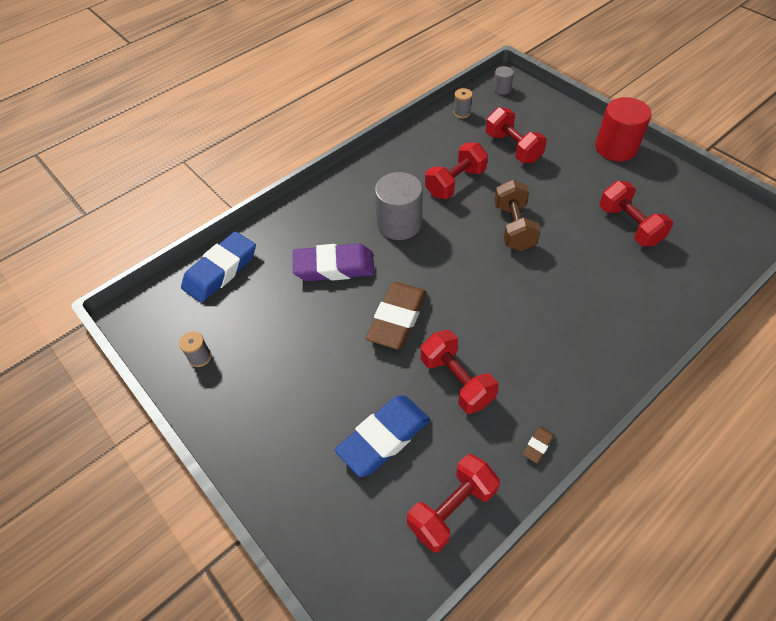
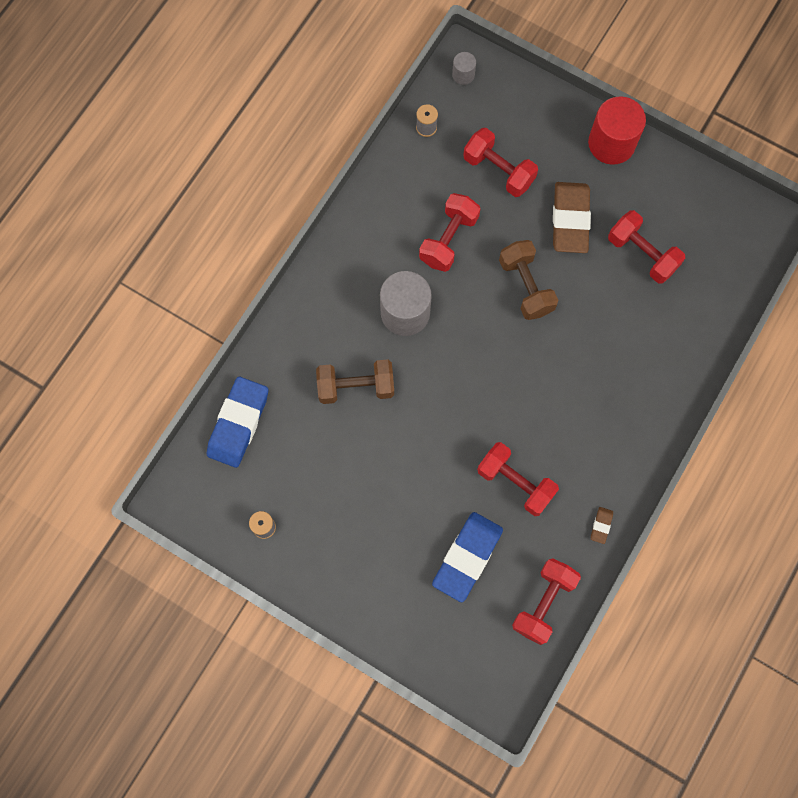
camera: 20 degrees left, 20 degrees up
(334, 267) = (356, 387): purple eraser -> brown dumbbell
(397, 319) = (440, 431): brown eraser -> brown eraser (570, 220)

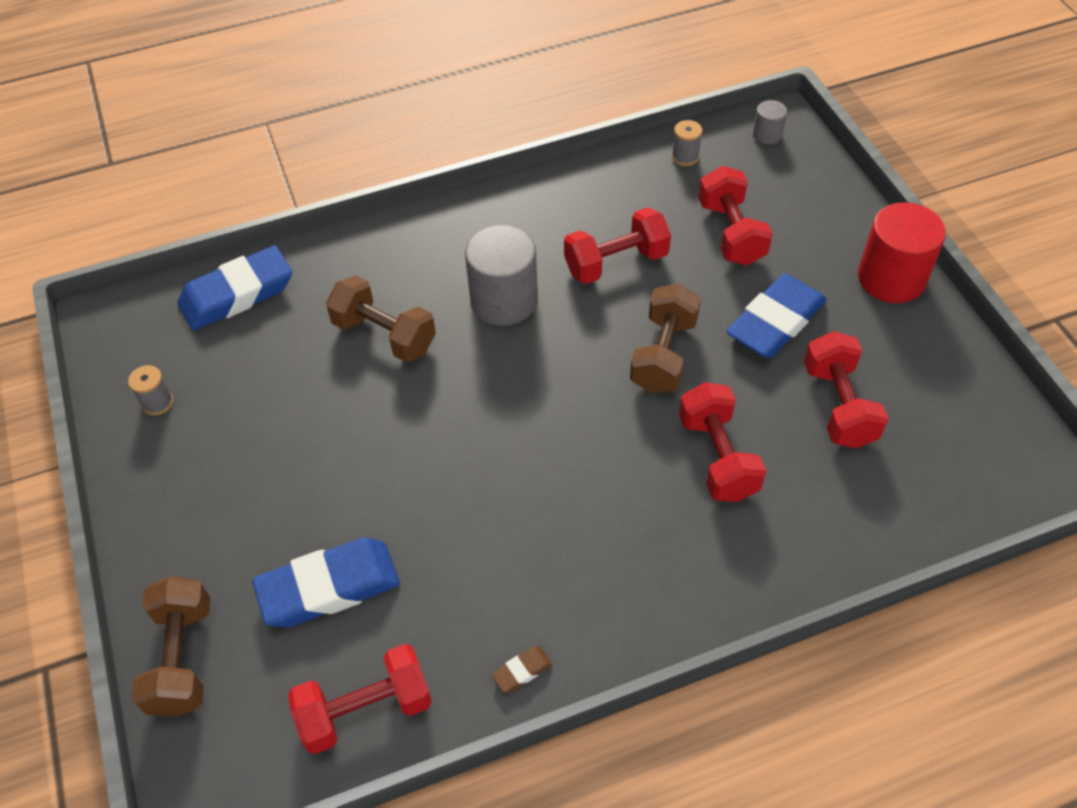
camera: 40 degrees right, 20 degrees down
(428, 650) = (182, 658): none -> brown dumbbell
(515, 483) = (462, 546): red dumbbell -> red dumbbell (717, 457)
(570, 220) = (775, 322): brown eraser -> blue eraser

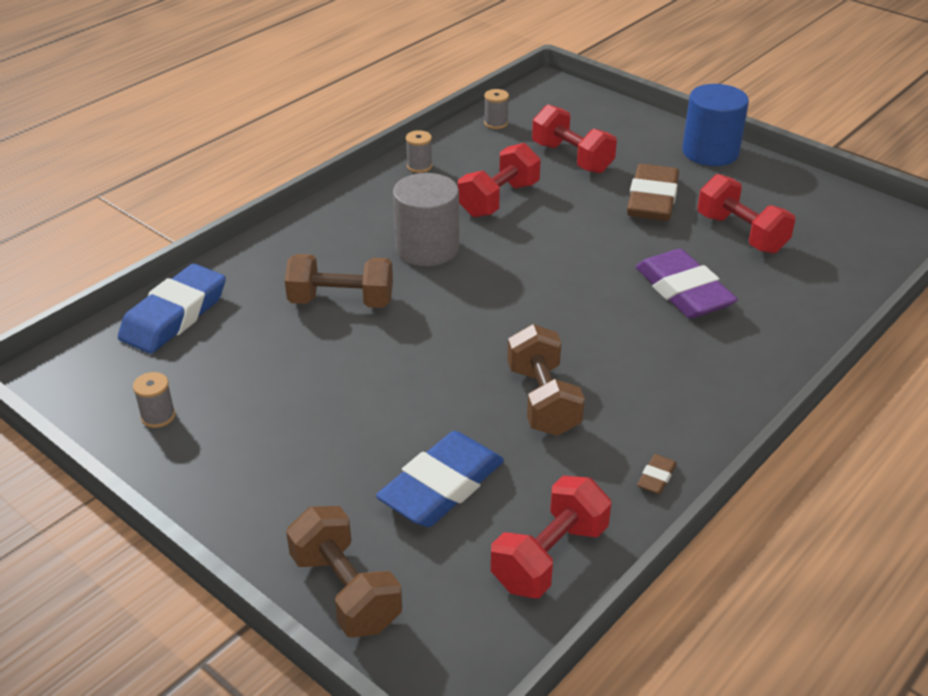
camera: 30 degrees left, 15 degrees down
(568, 190) = (419, 166): none -> grey spool
(663, 355) = (587, 244): brown dumbbell -> brown dumbbell (543, 400)
(717, 457) = (683, 291): red dumbbell -> purple eraser
(767, 134) = (547, 95): grey cylinder -> none
(775, 322) = (652, 200): blue eraser -> brown eraser
(891, 278) = (710, 152): red cylinder -> blue cylinder

